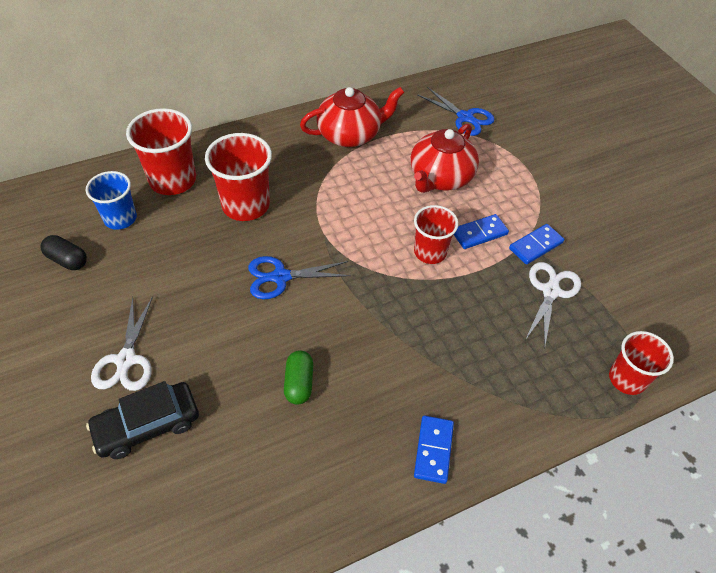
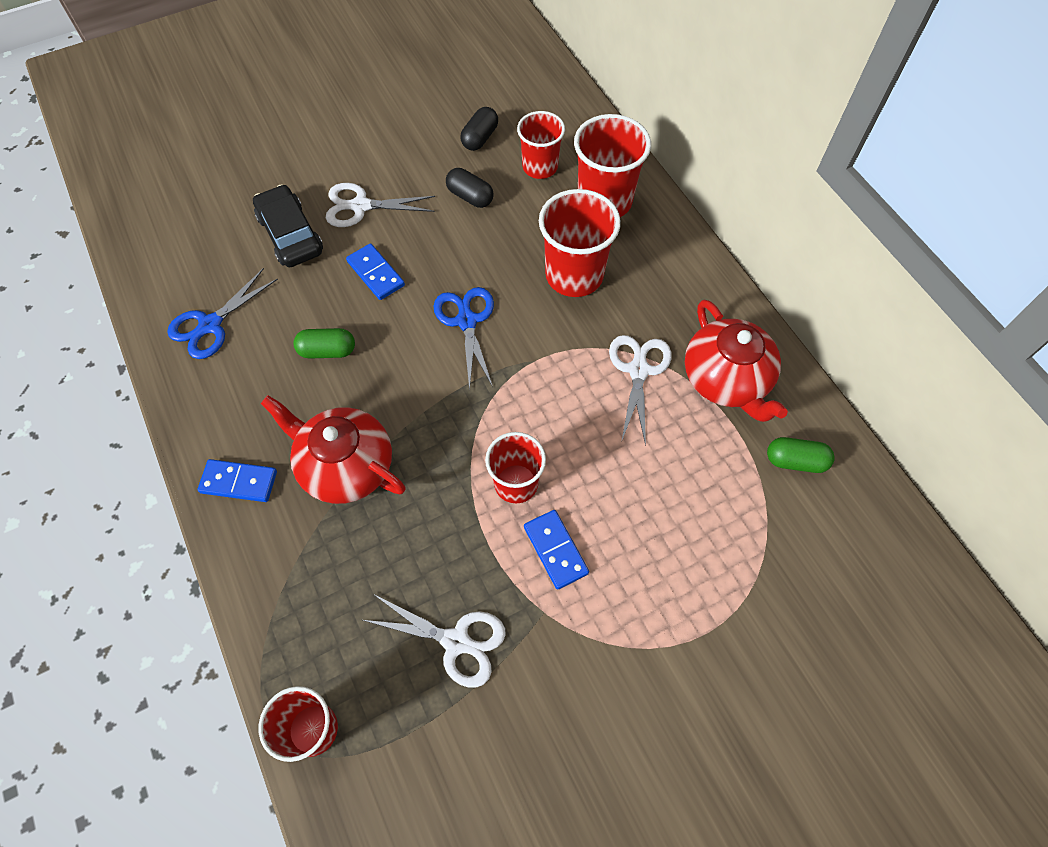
camera: 90 degrees right, 10 degrees up
(120, 218) = (540, 167): blue cup -> red cup
(140, 270) = (470, 196): none -> black capsule
(339, 177) = (638, 370): none -> white scissors
(411, 113) = (795, 461): none -> green capsule
(440, 177) = (659, 500): red teapot -> red teapot (345, 466)
(465, 117) = (806, 542): blue scissors -> blue scissors (211, 325)
(535, 245) = (539, 629): blue domino -> blue domino (376, 273)

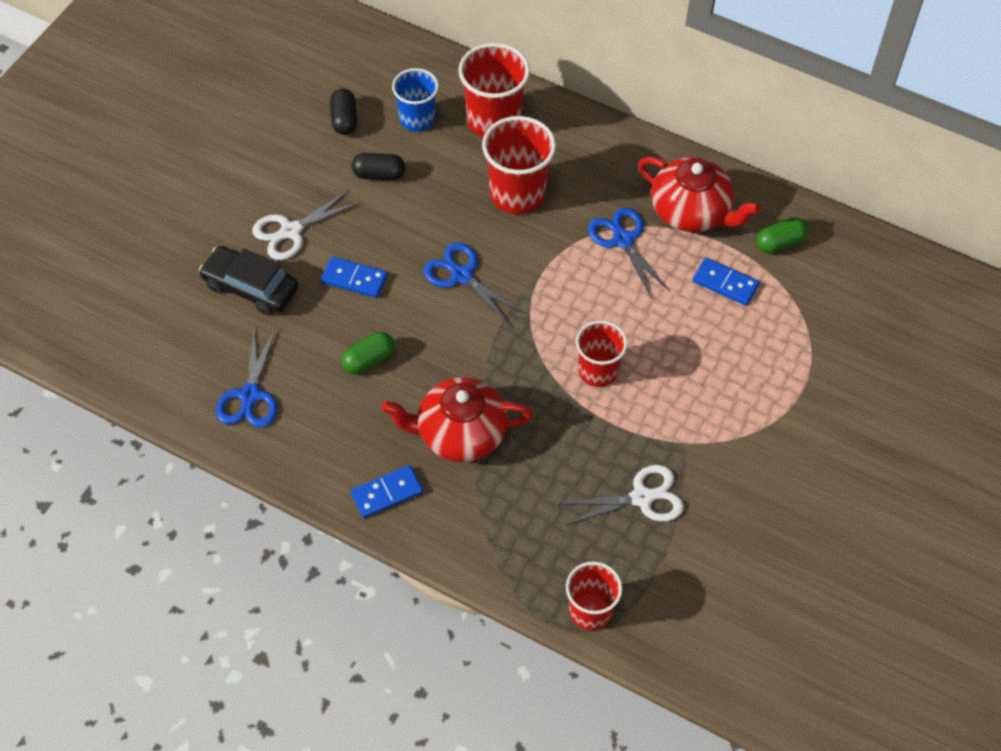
camera: 35 degrees left, 5 degrees down
(540, 167) = (417, 119): red cup -> blue cup
(555, 550) = (662, 398): blue domino -> blue domino (725, 283)
(638, 370) = (623, 240): white scissors -> blue scissors

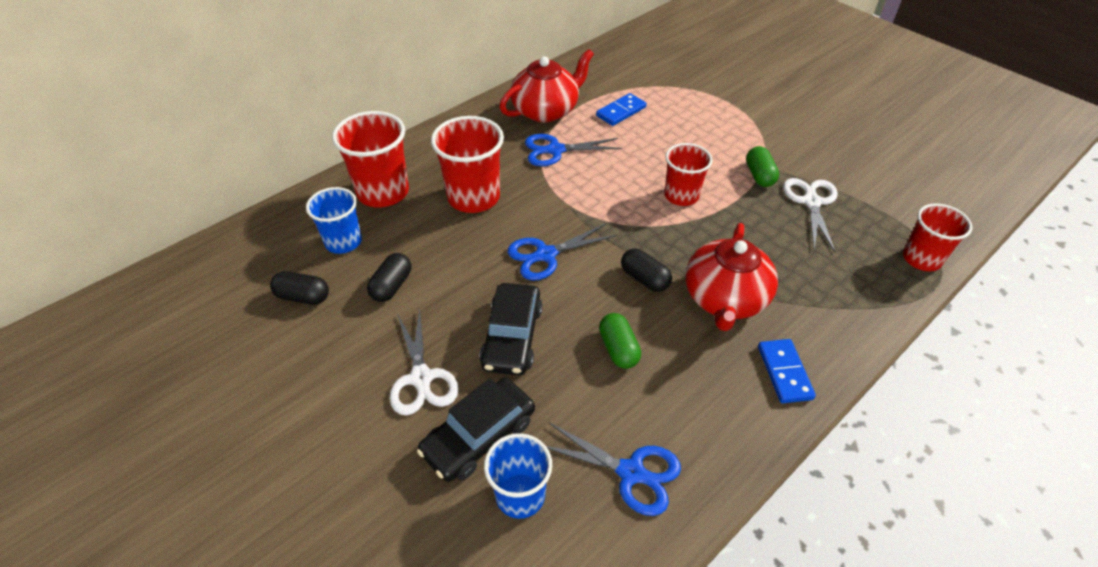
camera: 70 degrees left, 10 degrees down
(209, 328) = (520, 495): none -> blue cup
(354, 279) = (512, 337): blue domino -> black car
(461, 362) = (644, 279): none -> black capsule
(780, 243) = (596, 79): green capsule -> green capsule (759, 175)

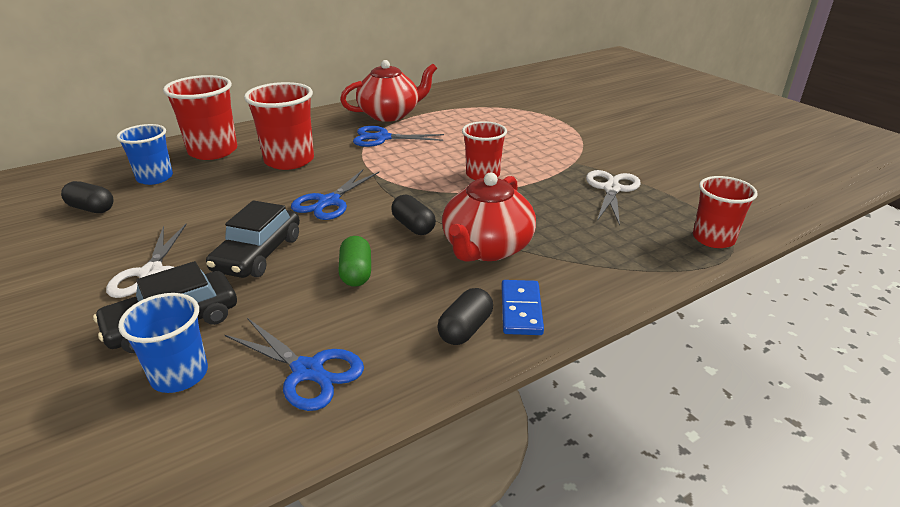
camera: 10 degrees right, 15 degrees down
(392, 286) = (174, 209): black capsule -> black capsule (465, 329)
(546, 255) = (329, 202): blue scissors -> blue scissors turned 45 degrees counterclockwise
(621, 111) = (457, 120): blue domino -> none
(759, 175) = (567, 168): green capsule -> none

